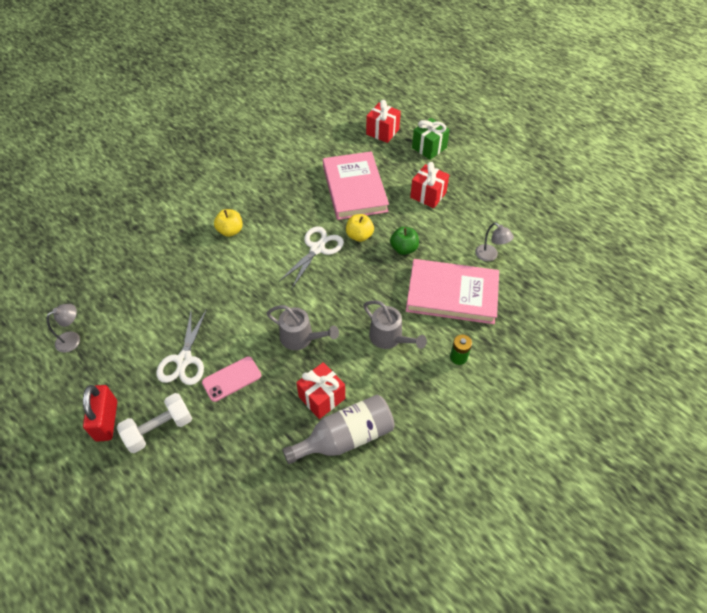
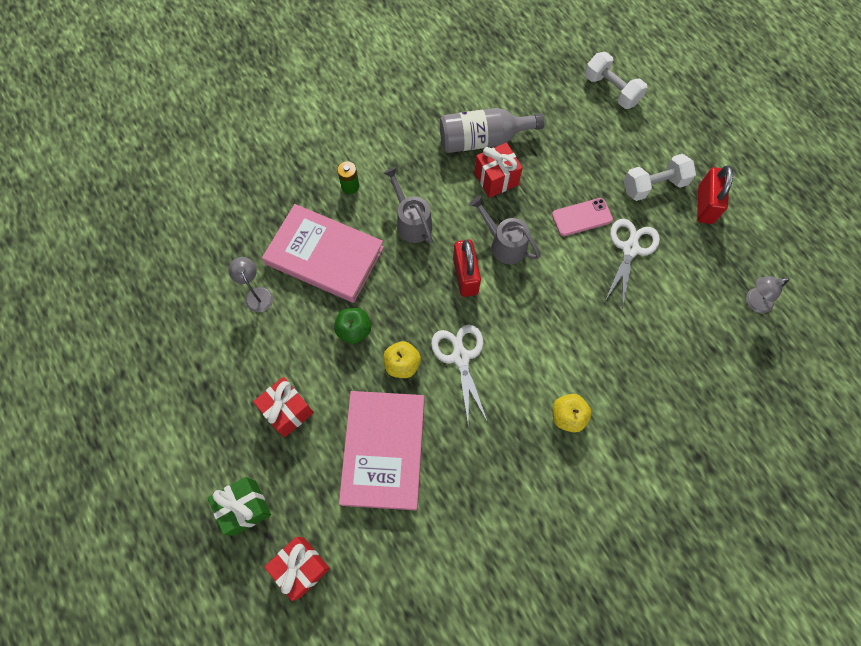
camera: 165 degrees left, 15 degrees up
(208, 543) = (611, 90): none -> white dumbbell
(317, 249) = (460, 357): white scissors -> white scissors turned 120 degrees clockwise
(328, 305) = (465, 276): none -> red padlock

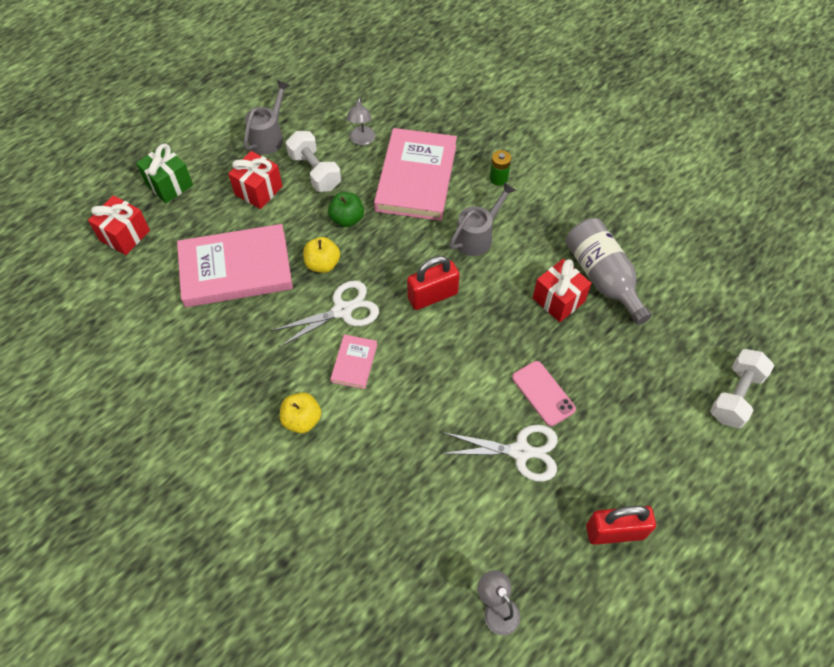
camera: 75 degrees right, 10 degrees down
(257, 294) = (362, 140): grey lamp -> grey lamp turned 135 degrees clockwise
(503, 244) = (481, 322): grey watering can -> grey watering can (269, 136)
(519, 359) = (354, 363): none -> pink book
(654, 185) = (618, 466): white dumbbell -> white dumbbell (315, 171)

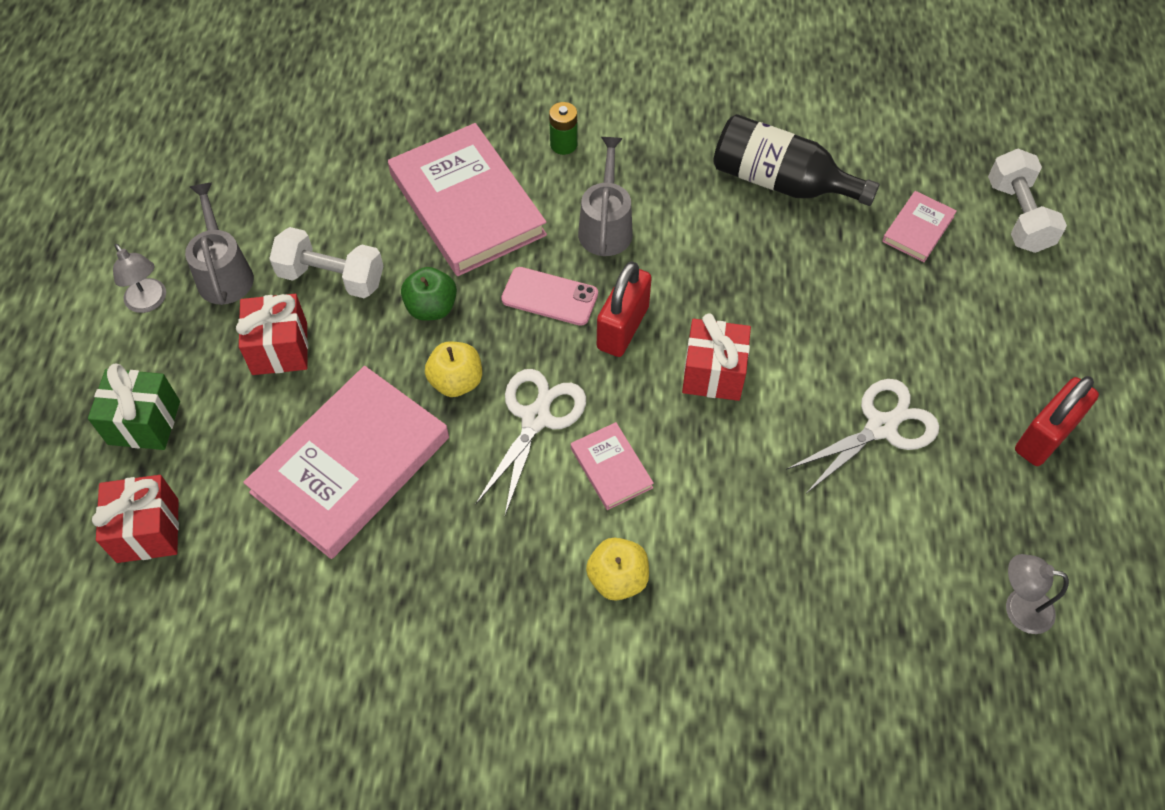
camera: 40 degrees left, 0 degrees up
(362, 140) = (353, 201): grey lamp -> grey lamp (149, 302)
(543, 393) = (842, 348): pink phone -> pink phone (550, 296)
(558, 300) = (760, 237): red gift -> red gift (713, 373)
(602, 277) = (781, 182): grey bottle -> black bottle
(660, 359) = (918, 229): none -> pink book

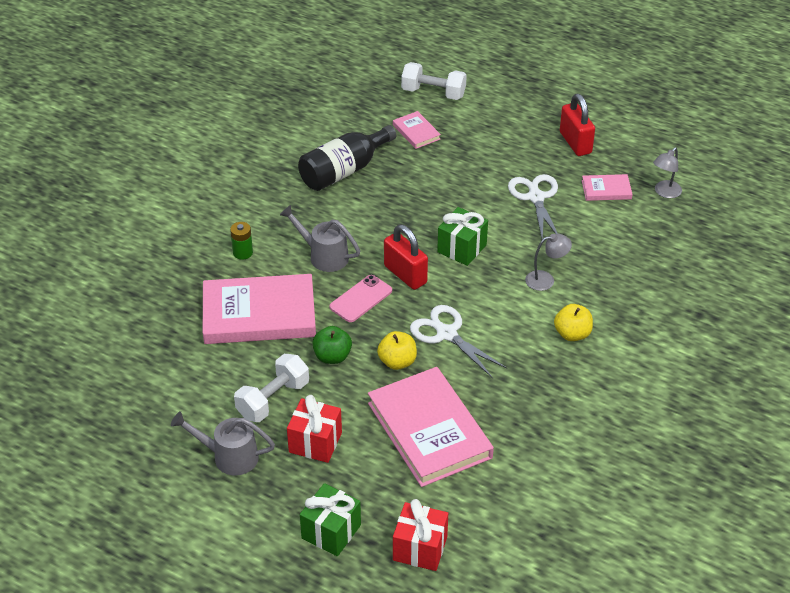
camera: 65 degrees left, 15 degrees down
(149, 302) = (226, 505): grey lamp -> grey lamp (546, 279)
(611, 468) = (500, 313): pink book -> pink book (606, 190)
(713, 373) = (462, 248): red gift -> green gift

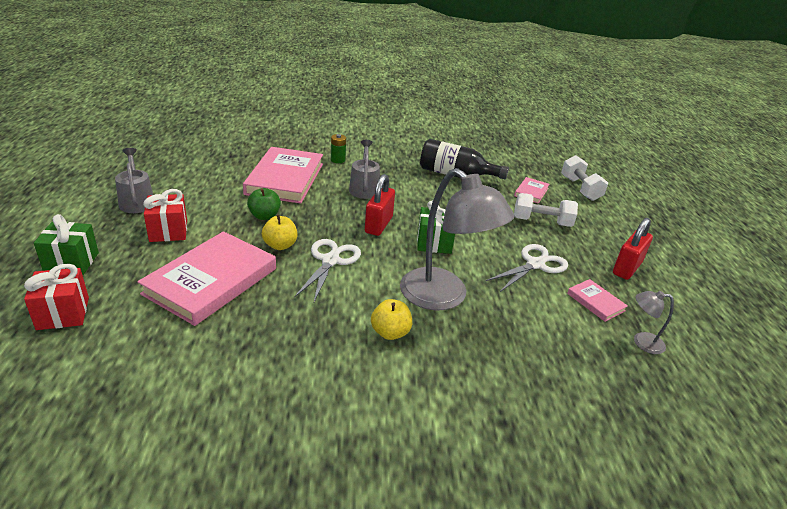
camera: 55 degrees right, 10 degrees down
(259, 314) = (285, 179): pink book -> pink book turned 45 degrees clockwise
(273, 399) = (204, 204): white dumbbell -> white dumbbell (541, 222)
(361, 299) = (335, 213): pink phone -> none
(546, 279) = (444, 297): grey lamp -> grey lamp, size x2.32

